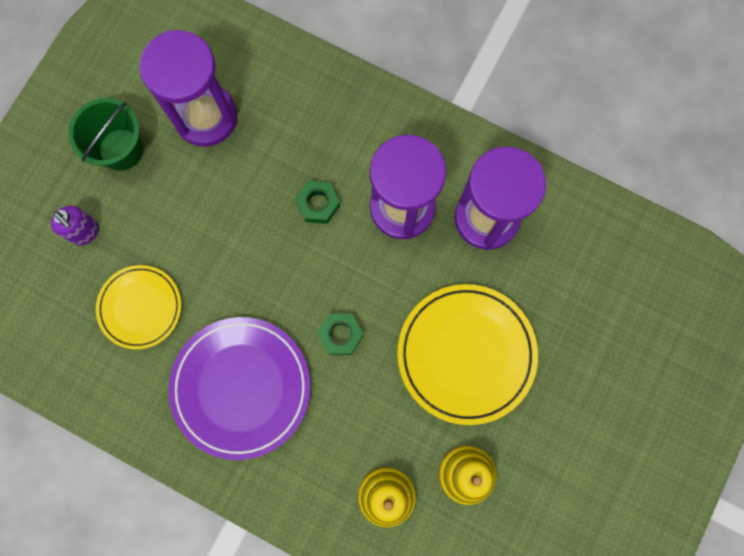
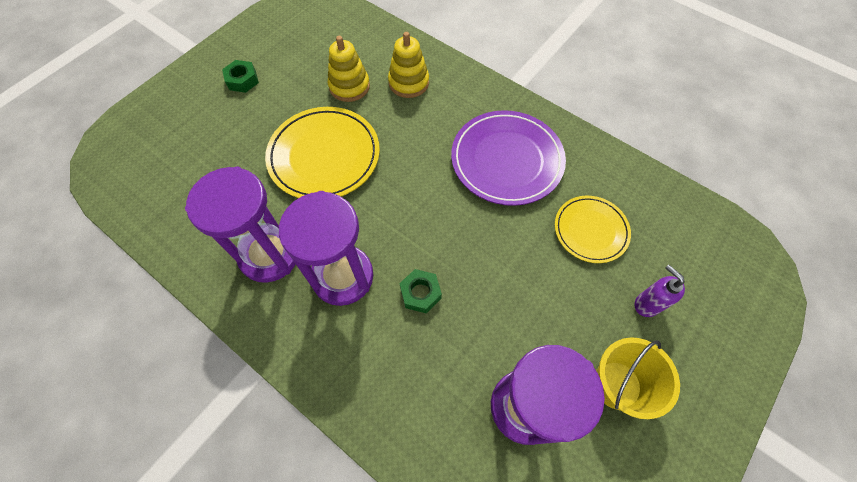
camera: 170 degrees left, 15 degrees down
(121, 149) = (616, 385): green bucket -> yellow bucket
(340, 335) = (421, 184): green nut -> green nut (242, 80)

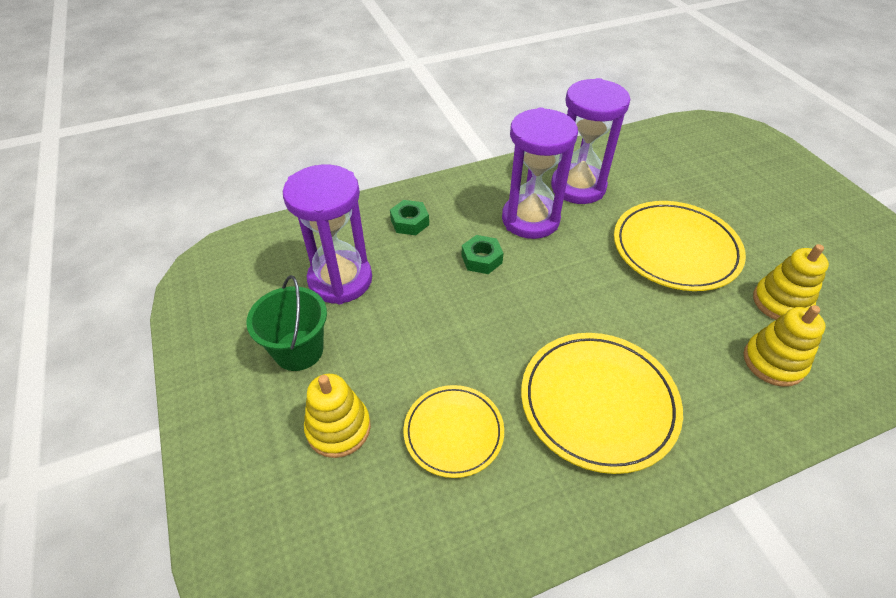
camera: 120 degrees right, 15 degrees down
(242, 80) = (812, 222): green nut -> green nut (410, 222)
(506, 160) = (598, 403): purple plate -> yellow plate
(616, 385) = (298, 350): yellow bucket -> green bucket
(646, 304) = (338, 428): purple soap dispenser -> yellow stacking toy

